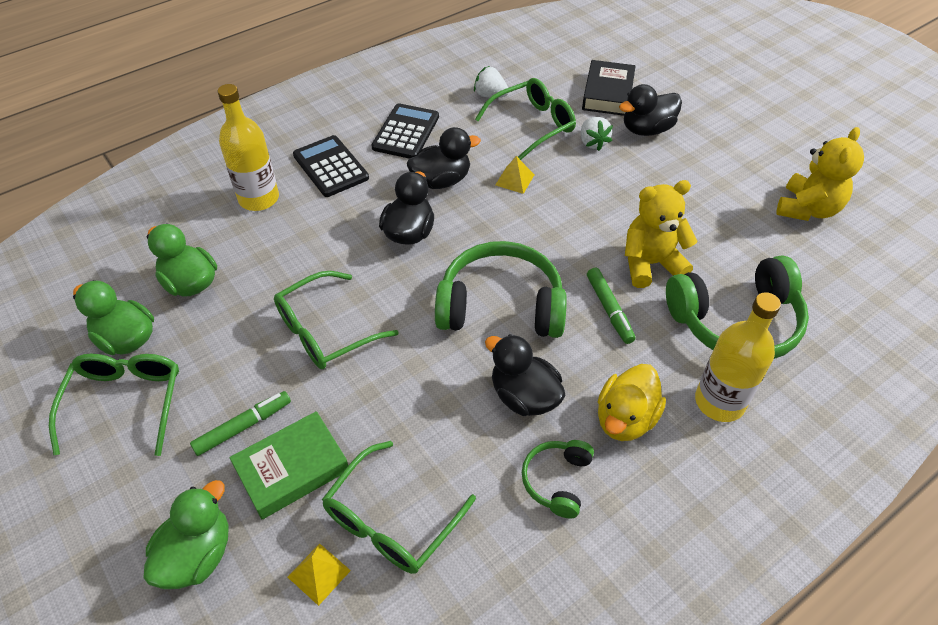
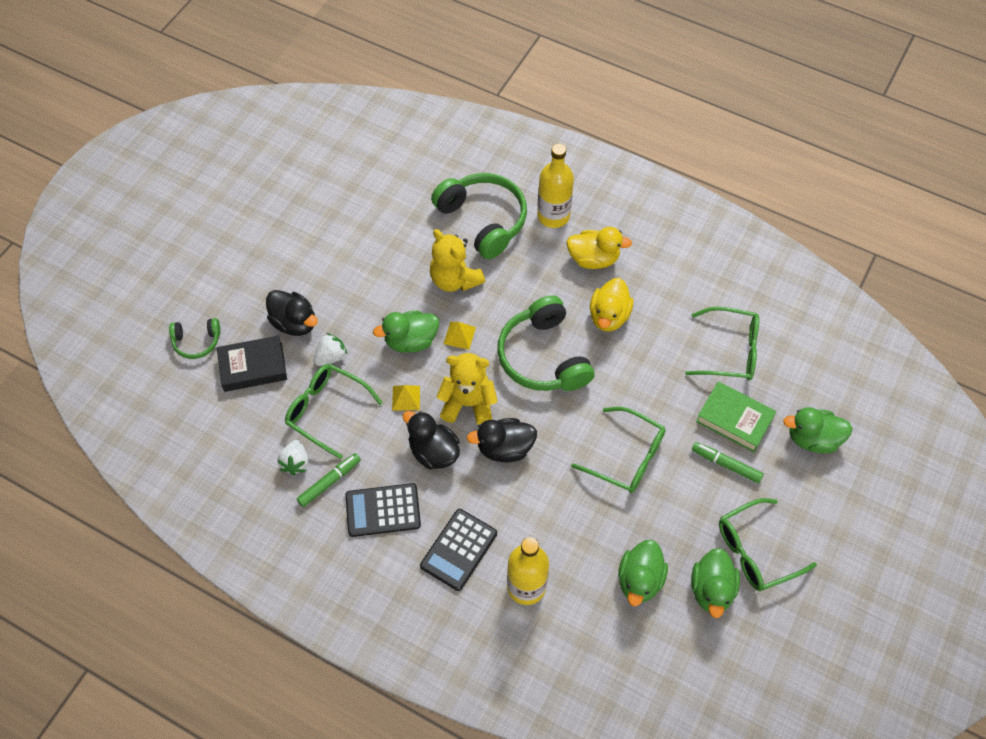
camera: 115 degrees left, 10 degrees up
(319, 573) = (781, 372): yellow pyramid -> yellow pyramid (459, 335)
(524, 396) = (609, 316): black duck -> yellow duck
(557, 481) = (655, 280): green headphones -> green headphones (197, 342)
(582, 203) = (411, 341): none -> green duck
(609, 309) = (511, 292): green marker -> green marker (329, 482)
(807, 209) = (348, 199): yellow teddy bear -> yellow teddy bear (468, 403)

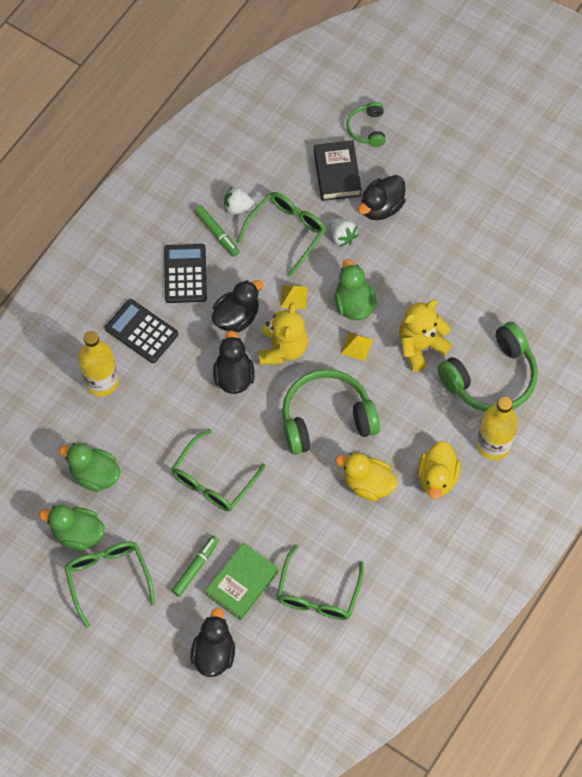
camera: 95 degrees right, 5 degrees up
(812, 439) = (214, 653): green duck -> black duck

